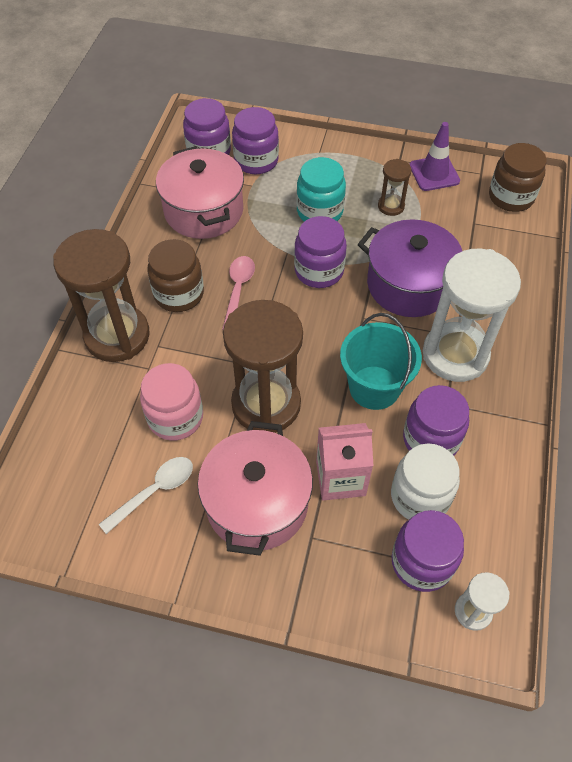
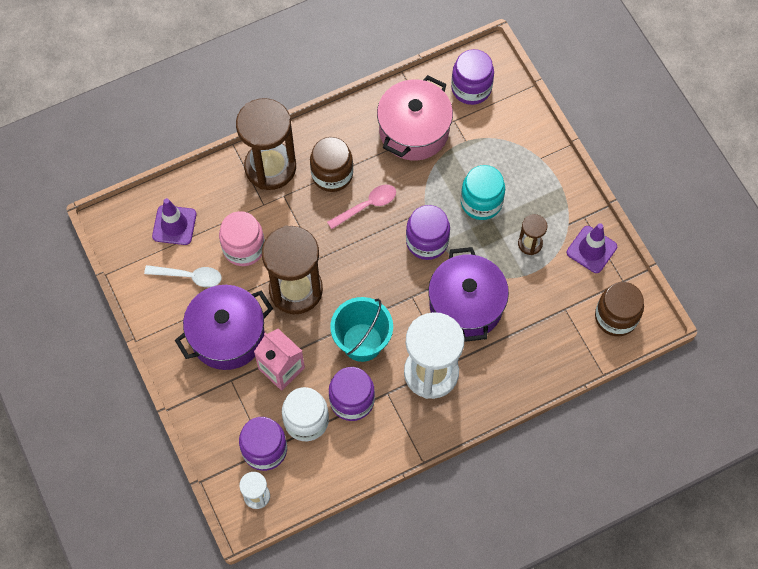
camera: 50 degrees right, 10 degrees up
(83, 463) = (174, 225): none -> purple traffic cone
(256, 161) = (491, 125): purple jar -> none
(257, 503) = (227, 335): pink pot -> purple pot

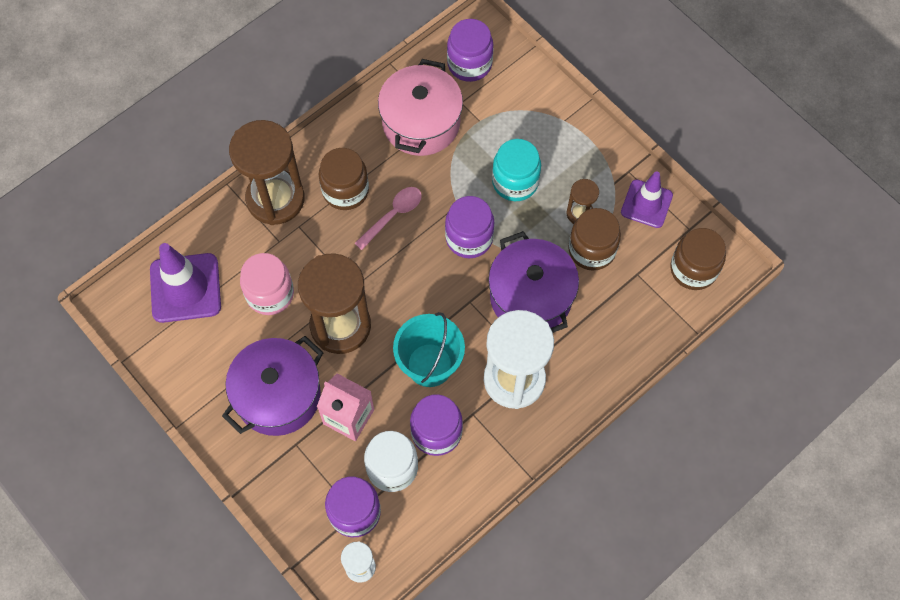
camera: 15 degrees left, 0 degrees up
(174, 225) = (185, 288): purple traffic cone -> purple traffic cone, size x1.50
(189, 276) = (217, 341): white spoon -> none
(531, 278) = (591, 250): none -> brown jar

